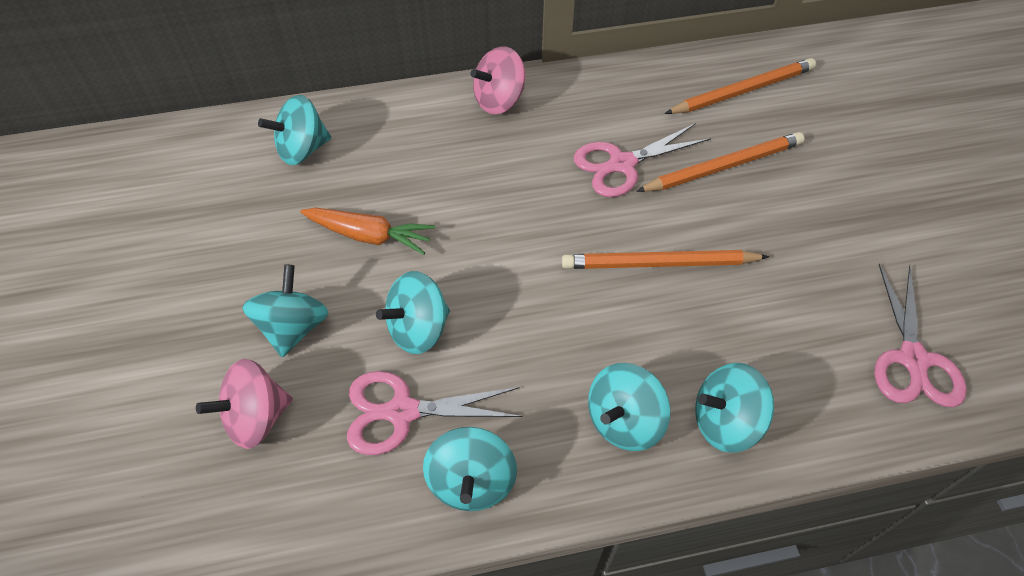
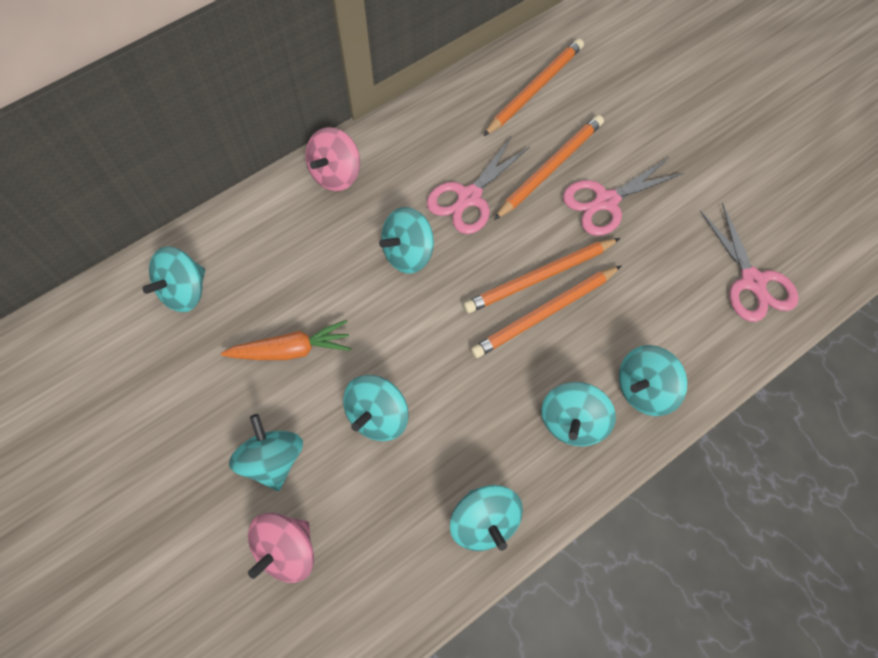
camera: 25 degrees left, 10 degrees up
(402, 412) = (402, 491): pink scissors -> pink scissors (606, 201)
(532, 192) = (408, 253): none -> turquoise spinning top
(647, 300) = (545, 313): none -> orange pencil

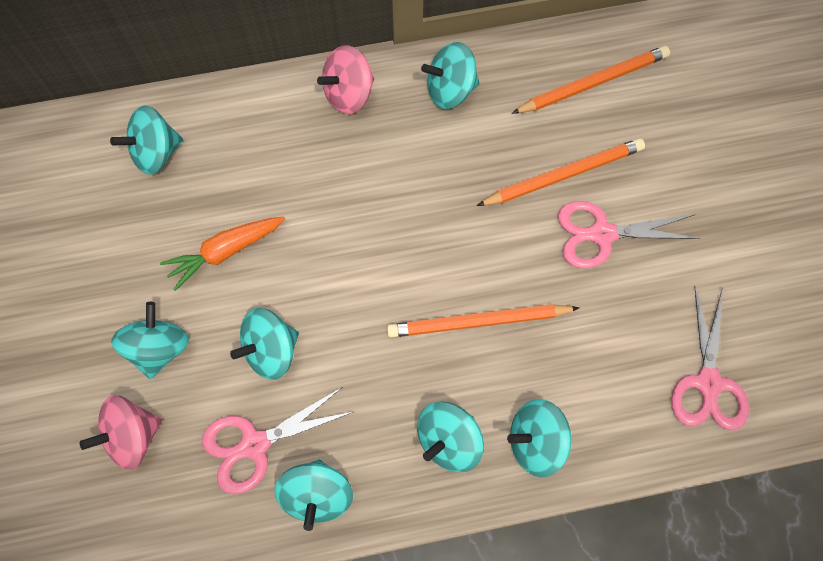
camera: 25 degrees right, 5 degrees up
(292, 350) = (224, 252): orange carrot -> orange carrot turned 135 degrees clockwise
(408, 253) = (378, 204): turquoise spinning top -> turquoise spinning top (450, 90)
(469, 197) = (466, 171): pink scissors -> pink scissors (255, 444)
(539, 277) = (492, 284): orange pencil -> none

